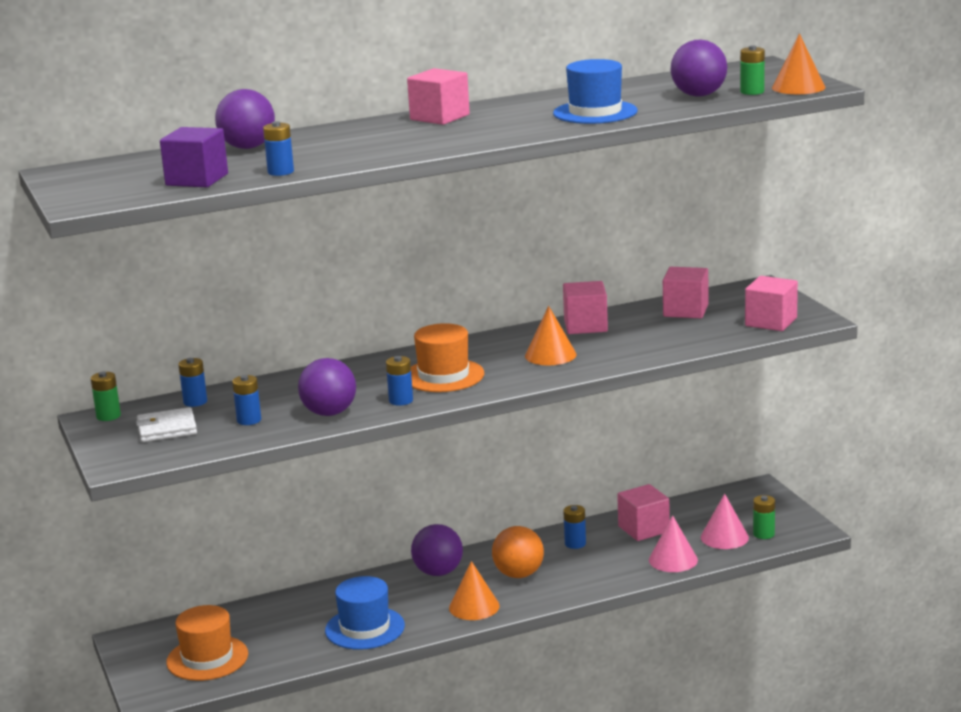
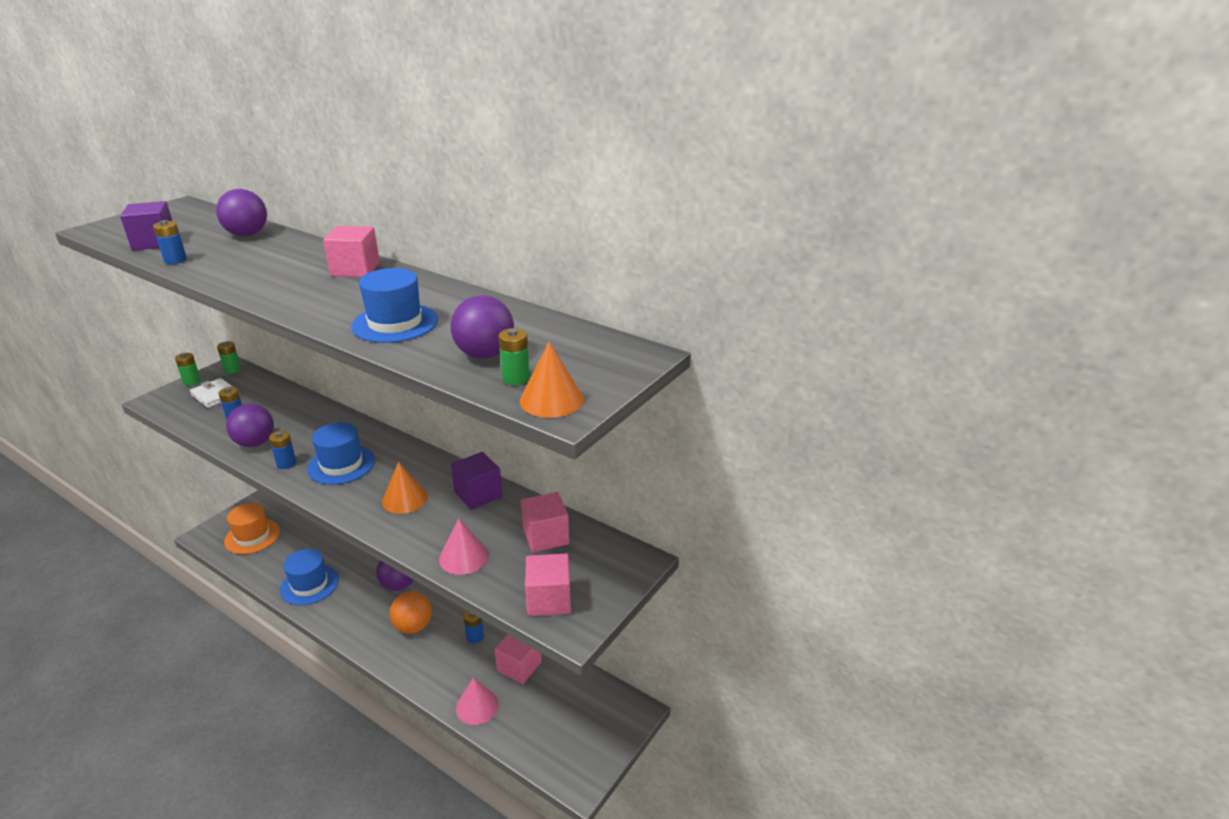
camera: 55 degrees right, 10 degrees up
(195, 402) = (263, 388): blue battery -> none
(443, 376) = (341, 464): orange hat -> blue hat
(474, 607) = (357, 624): orange cone -> none
(585, 326) = (478, 494): pink cube -> purple cube
(724, 537) = (533, 724): pink cone -> pink cone (464, 557)
(763, 534) = (553, 750): green battery -> green battery (192, 382)

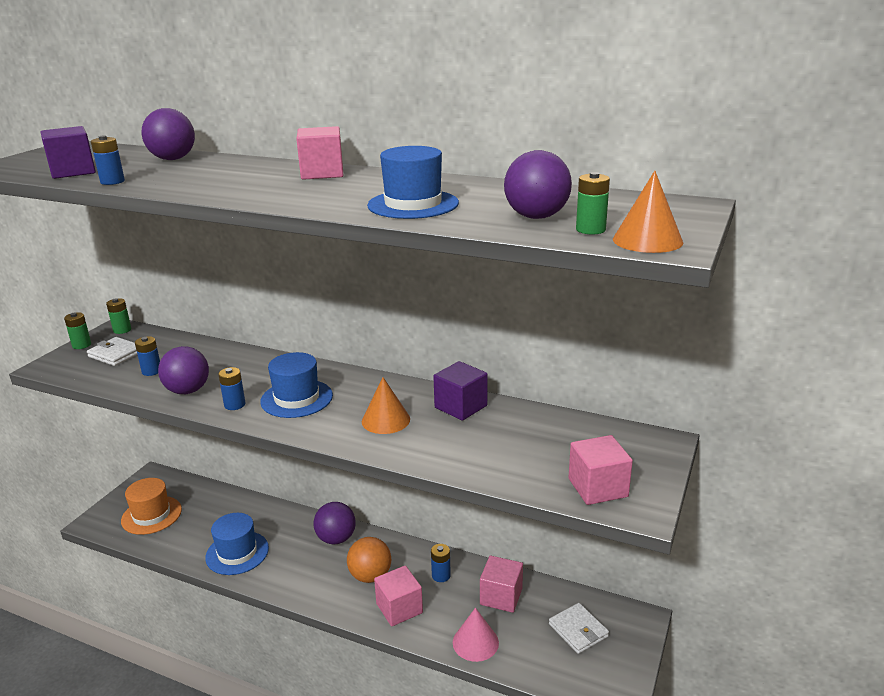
camera: 10 degrees left, 5 degrees down
(464, 557) = (483, 463): pink cone -> none
(546, 536) = (555, 433): pink cube -> pink cube (399, 608)
(573, 712) = (578, 630): none -> white wallet

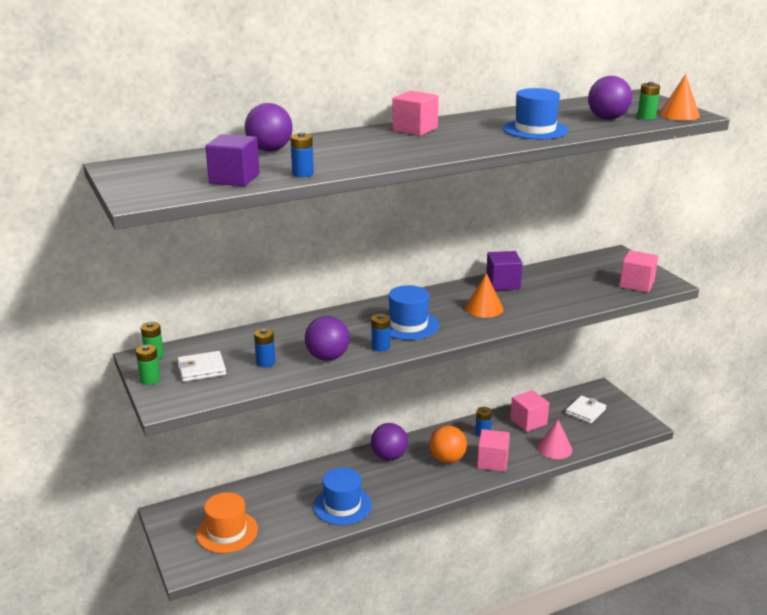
camera: 50 degrees left, 0 degrees up
(578, 630) = (585, 411): white wallet -> white wallet turned 60 degrees counterclockwise

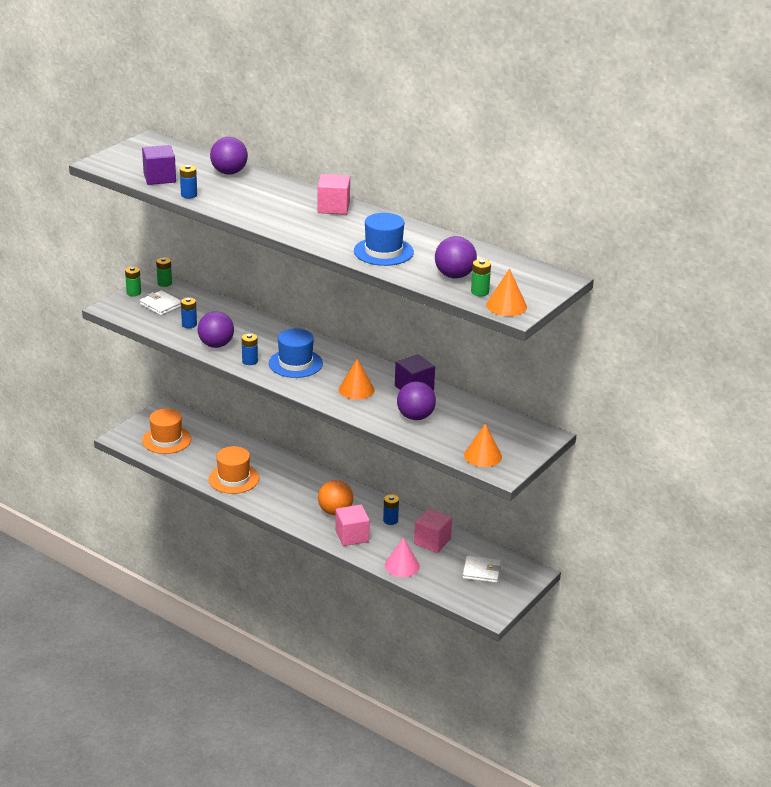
camera: 60 degrees right, 5 degrees up
(342, 505) = (233, 479): blue hat -> orange hat
(389, 456) = (314, 481): purple ball -> purple ball (415, 417)
(636, 284) = (483, 456): pink cube -> orange cone

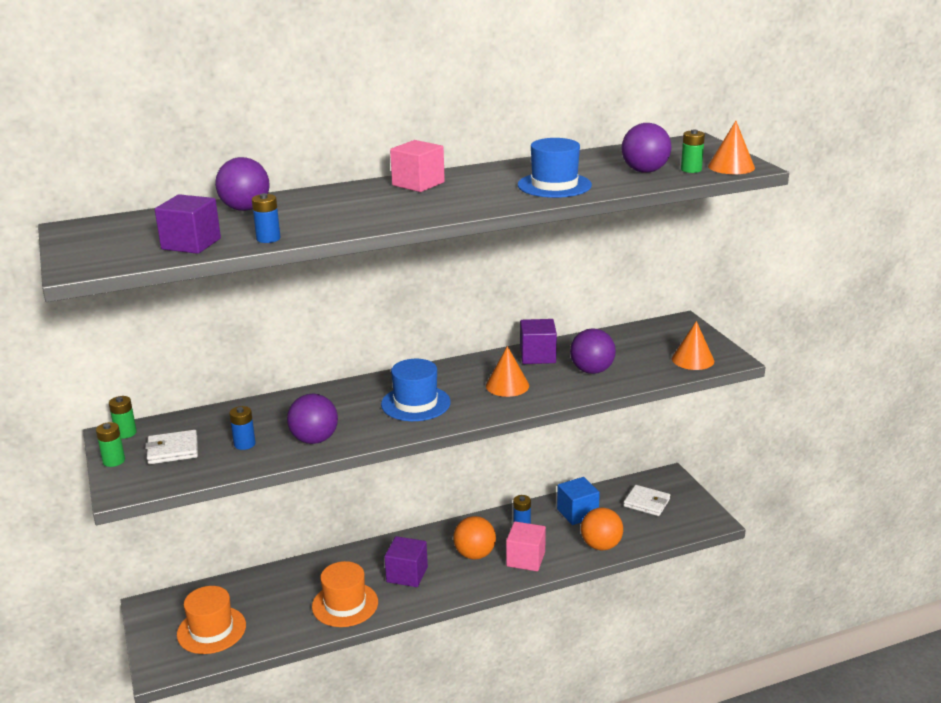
camera: 55 degrees left, 5 degrees down
(250, 361) = (377, 429): blue battery -> none
(286, 491) = (407, 574): none -> purple cube
(402, 566) = (601, 545): pink cone -> orange ball
(432, 541) = (577, 513): pink cube -> blue cube
(481, 571) = (646, 503): white wallet -> white wallet turned 75 degrees clockwise

